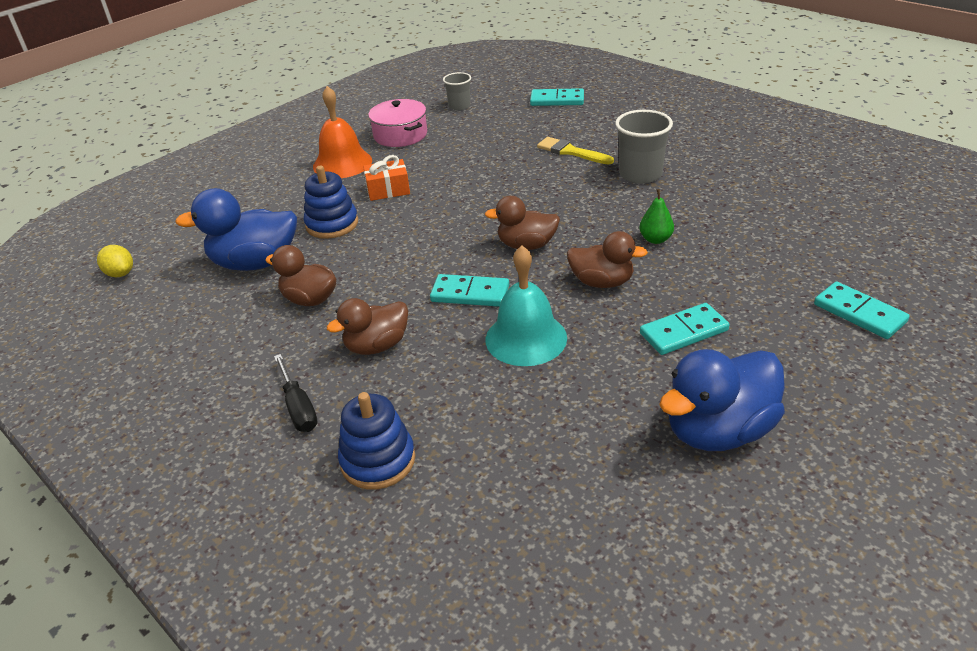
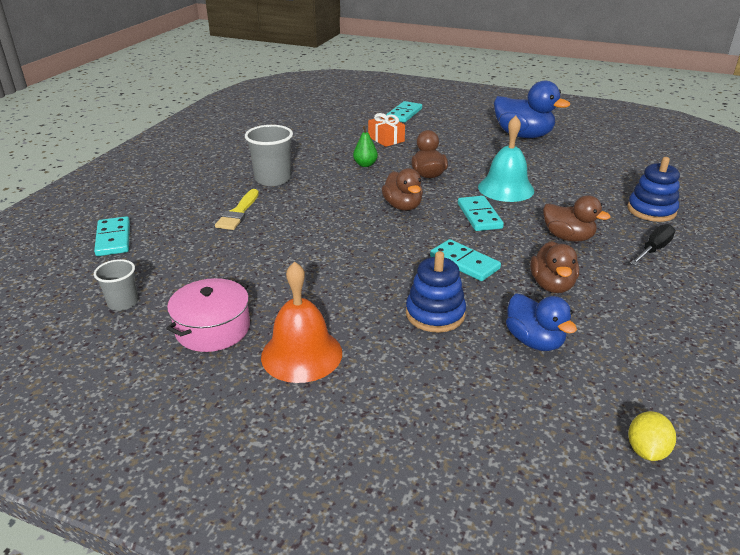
camera: 115 degrees left, 5 degrees down
(255, 263) = (534, 341): blue duck -> blue duck, size x0.65
(388, 190) = (350, 298): orange gift -> orange gift (386, 139)
(683, 332) = (456, 148): turquoise domino -> turquoise domino (464, 263)

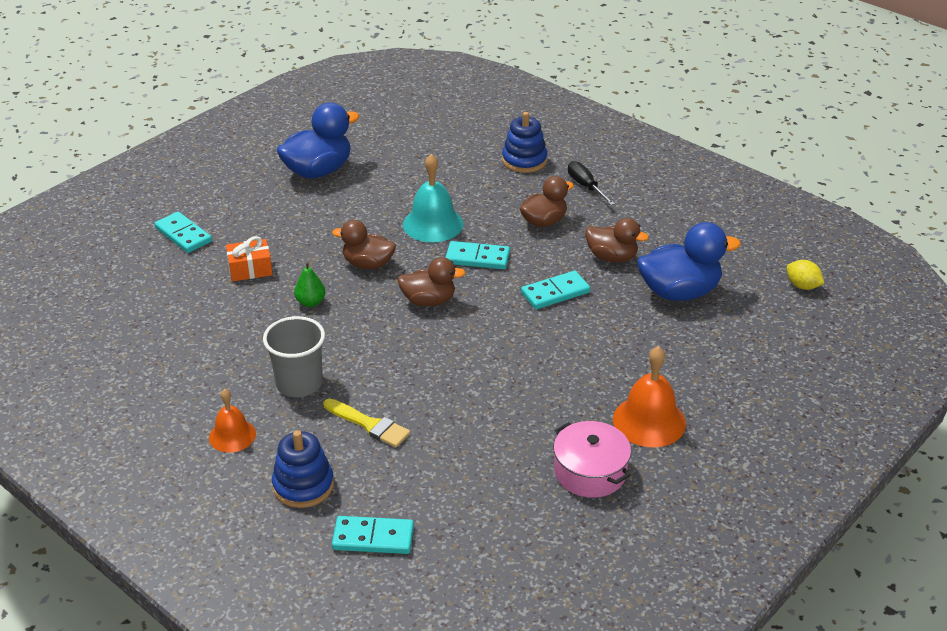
camera: 70 degrees left, 5 degrees up
(123, 303) = (518, 534): grey cup -> none
(209, 170) = (232, 435): none -> orange bell
(435, 314) = (624, 332): blue stacking toy -> blue stacking toy (303, 485)
(534, 341) = (679, 292): blue duck -> blue duck, size x1.54

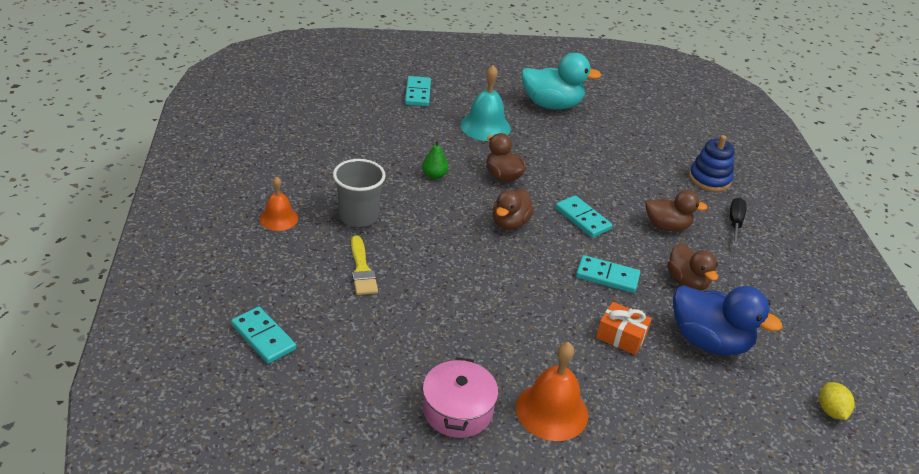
camera: 40 degrees right, 0 degrees up
(250, 269) = (427, 134): orange gift -> orange gift (621, 336)
(303, 485) = (273, 275): blue stacking toy -> none
(318, 171) = (551, 105): blue duck -> turquoise duck
(429, 301) = (510, 223): brown duck -> brown duck turned 75 degrees clockwise
(433, 224) = (582, 179): turquoise bell -> turquoise bell (485, 126)

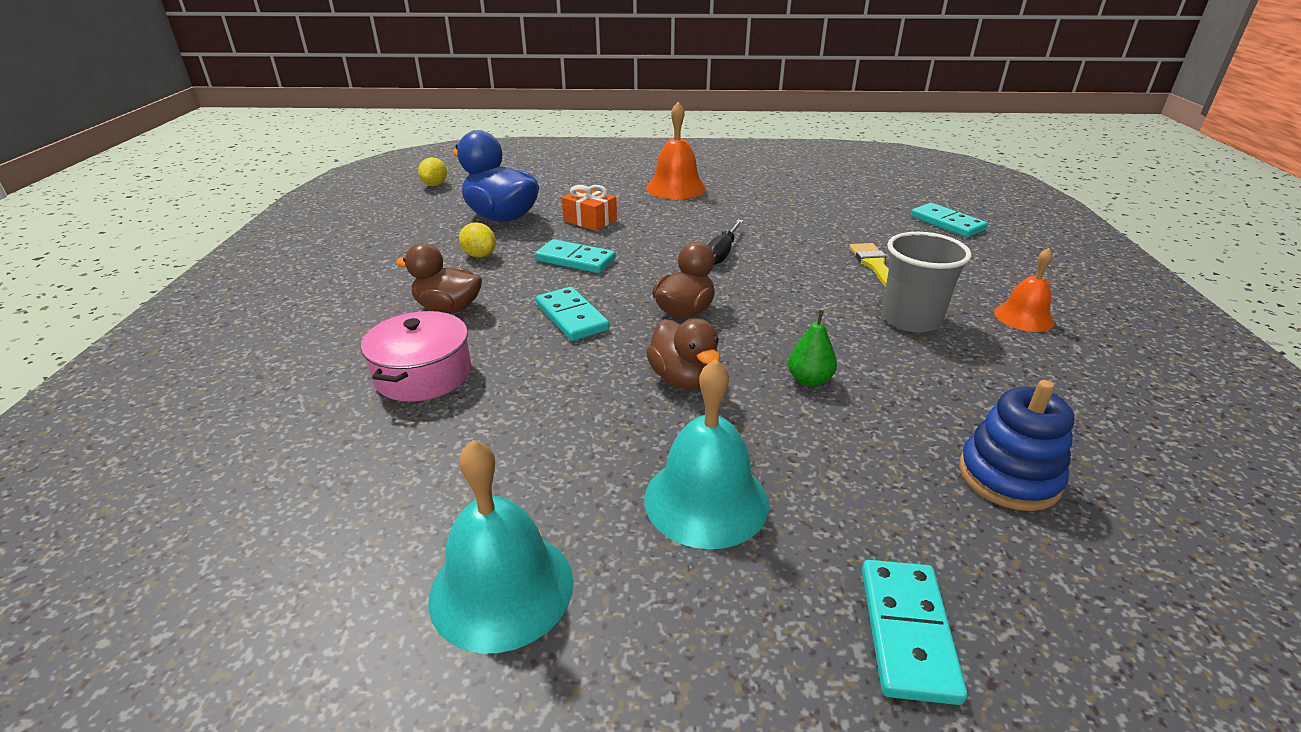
camera: 170 degrees left, 5 degrees down
(457, 410) = (754, 189): pink pot -> pink pot (423, 374)
(551, 105) = (501, 588): turquoise duck -> turquoise bell
(687, 282) = (479, 255): brown duck -> yellow lemon
(709, 179) = (292, 377): blue stacking toy -> blue stacking toy (1008, 477)
(735, 223) = (337, 312): black screwdriver -> black screwdriver (722, 253)

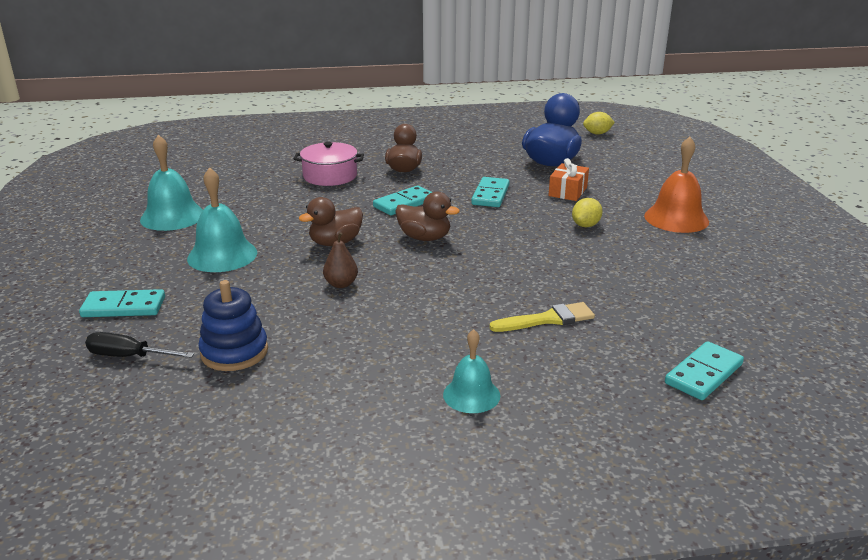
camera: 80 degrees right, 5 degrees down
(479, 255) = (481, 166): yellow lemon -> yellow lemon (586, 225)
(722, 253) = (536, 246): black screwdriver -> black screwdriver (129, 356)
(809, 380) = (341, 284): green pear -> brown pear
(911, 319) = (444, 331): grey cup -> none
(1023, 317) = (471, 395): orange bell -> turquoise bell

